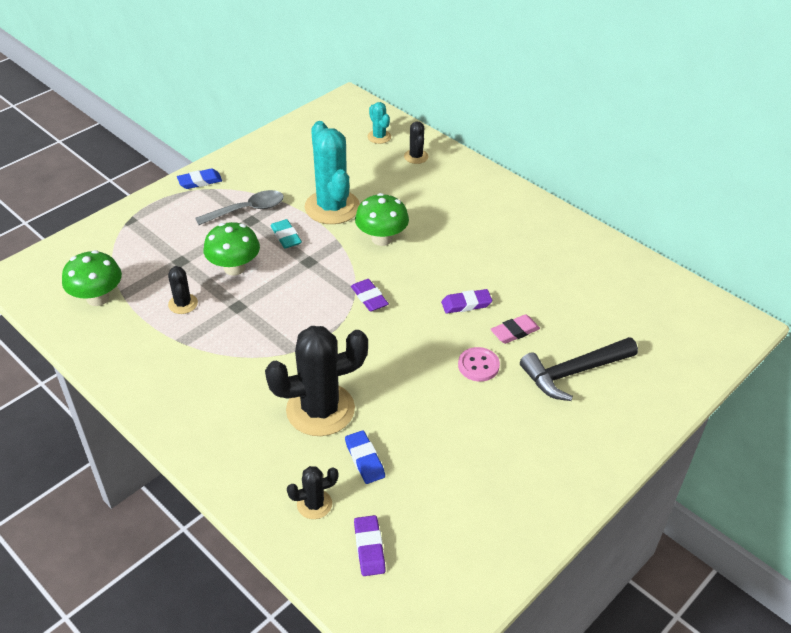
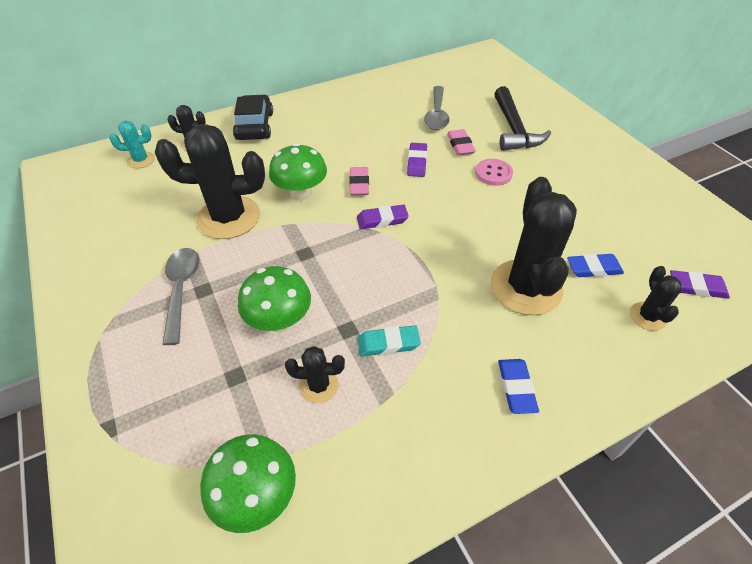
camera: 70 degrees left, 5 degrees up
(200, 181) = (87, 329): blue eraser -> blue eraser (516, 388)
(286, 236) = (252, 264): turquoise eraser -> turquoise eraser (388, 343)
(332, 207) = (228, 217): turquoise cactus -> black cactus
(412, 271) = (359, 184): none -> pink eraser
(463, 182) = (255, 126): none -> black car
(562, 303) = (436, 114): none -> grey spoon

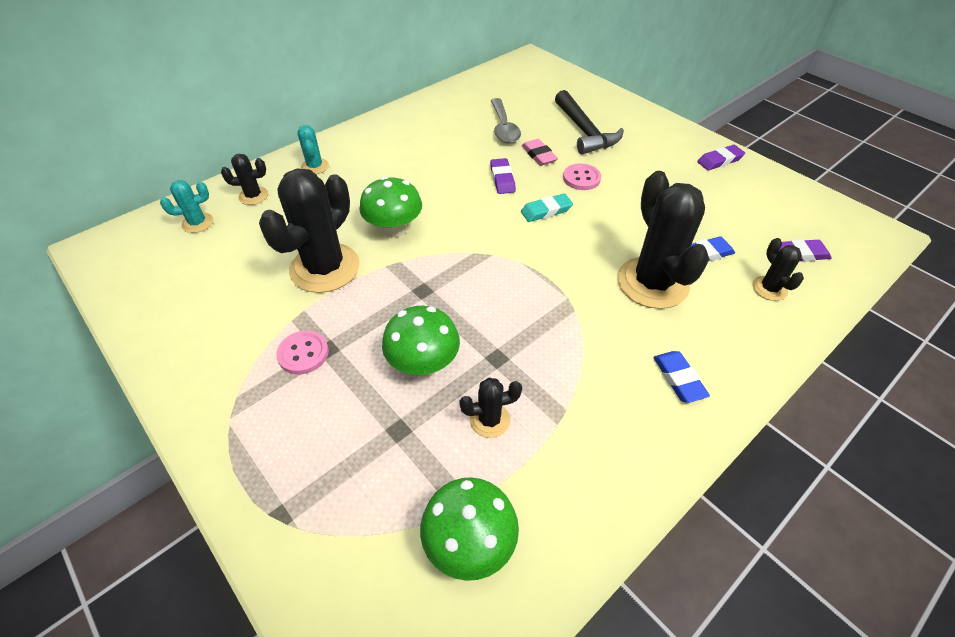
camera: 15 degrees left, 0 degrees up
(181, 290) = (303, 353): grey spoon -> pink button
(228, 217) = (325, 268): black cactus -> black cactus turned 45 degrees counterclockwise
(255, 126) = (315, 166): black car -> turquoise cactus
(359, 184) = (452, 210): pink eraser -> none
(382, 220) = (489, 242): purple eraser -> purple eraser (719, 160)
(388, 343) = (543, 363): turquoise eraser -> turquoise eraser (546, 211)

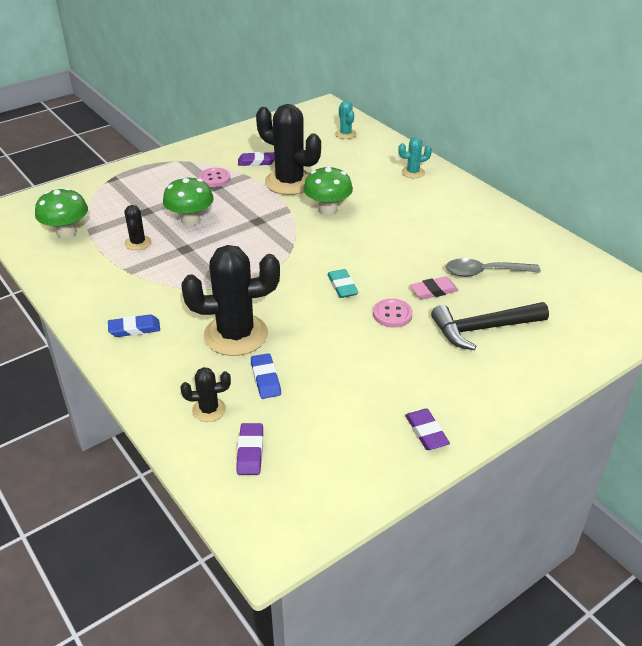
camera: 95 degrees right, 10 degrees down
(253, 196) = (375, 151): black cactus -> none
(502, 179) = (393, 265): purple eraser -> purple eraser (256, 162)

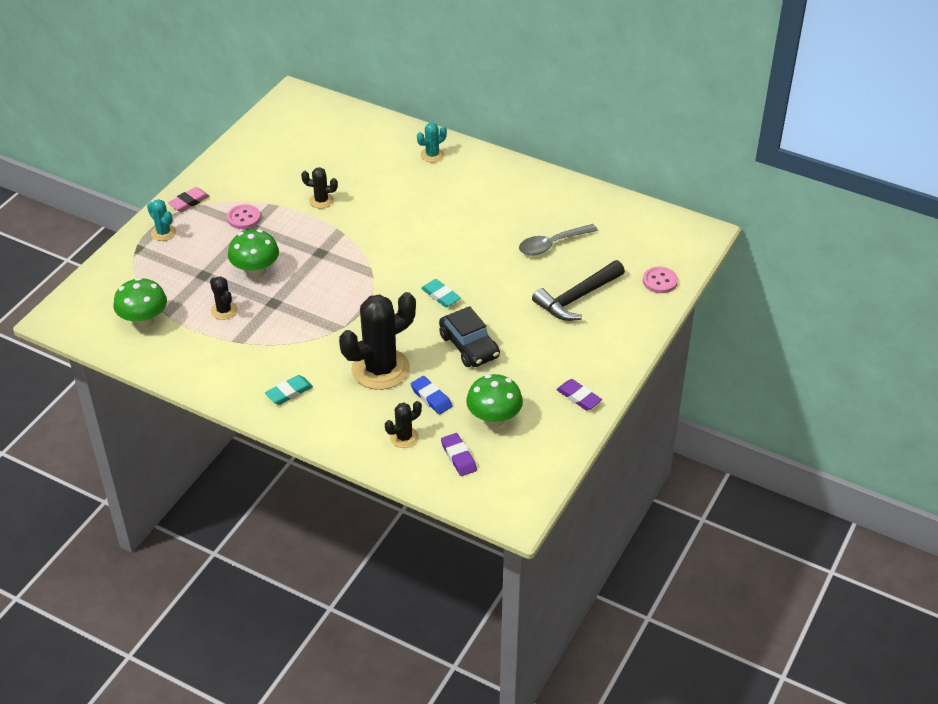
camera: 25 degrees left, 5 degrees up
(134, 329) = (289, 392): blue eraser -> turquoise eraser
(256, 162) = (271, 186): purple eraser -> none
(289, 182) = (321, 201): black cactus -> black cactus, size x0.47
(327, 209) = (377, 220): green mushroom -> green mushroom (494, 419)
(339, 341) = (469, 346): none -> black car
(345, 134) = (338, 126): turquoise cactus -> turquoise cactus (163, 233)
(392, 314) = (498, 308): pink button -> pink button (660, 281)
(433, 291) = (519, 276): pink eraser -> pink eraser (189, 202)

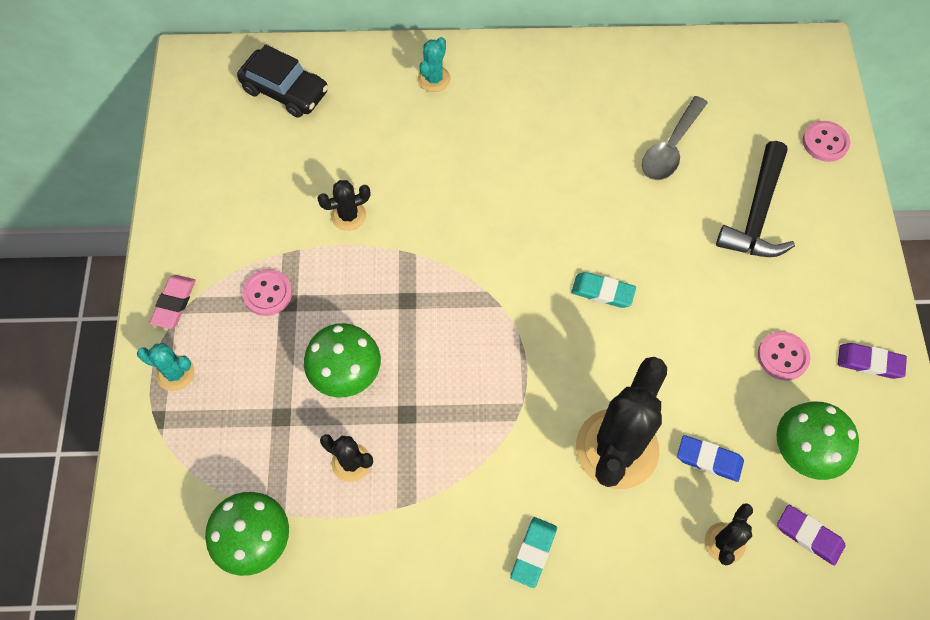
camera: 30 degrees left, 20 degrees up
(469, 346) = (693, 353): black car -> black car (285, 91)
(524, 371) = (782, 356): none -> pink button

